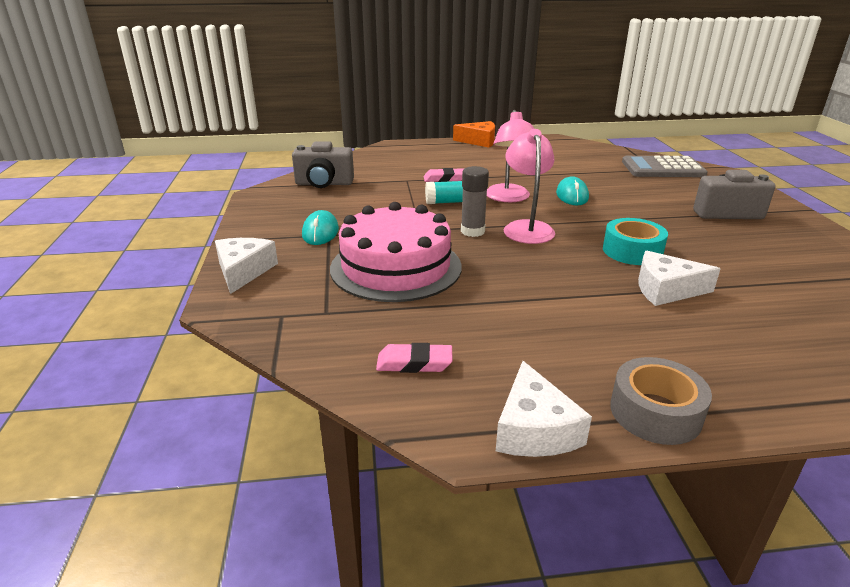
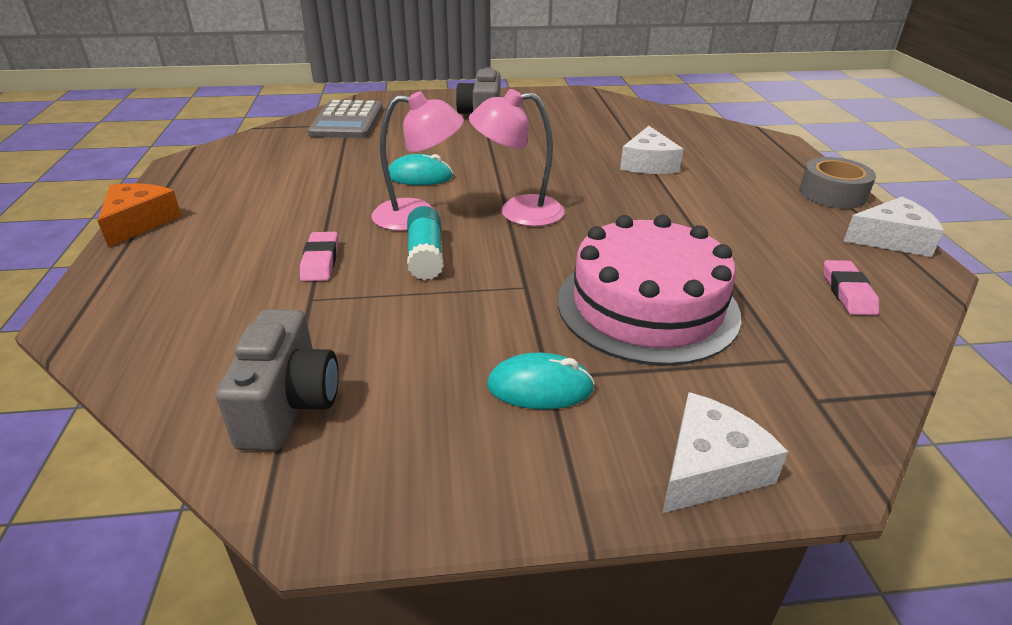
camera: 90 degrees left, 5 degrees up
(243, 271) = (709, 468): white cheese -> white cheese turned 135 degrees clockwise
(472, 231) = (530, 247): grey glue stick -> none
(632, 251) = (573, 166): turquoise tape -> none

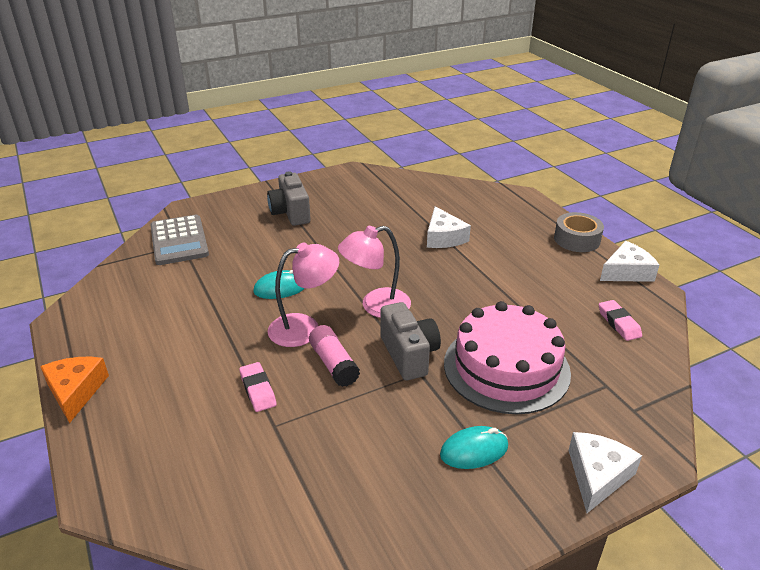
camera: 20 degrees left, 0 degrees up
(289, 405) = (320, 515): grey camera -> grey camera (409, 355)
(425, 255) = (333, 364): turquoise glue stick -> pink glue stick

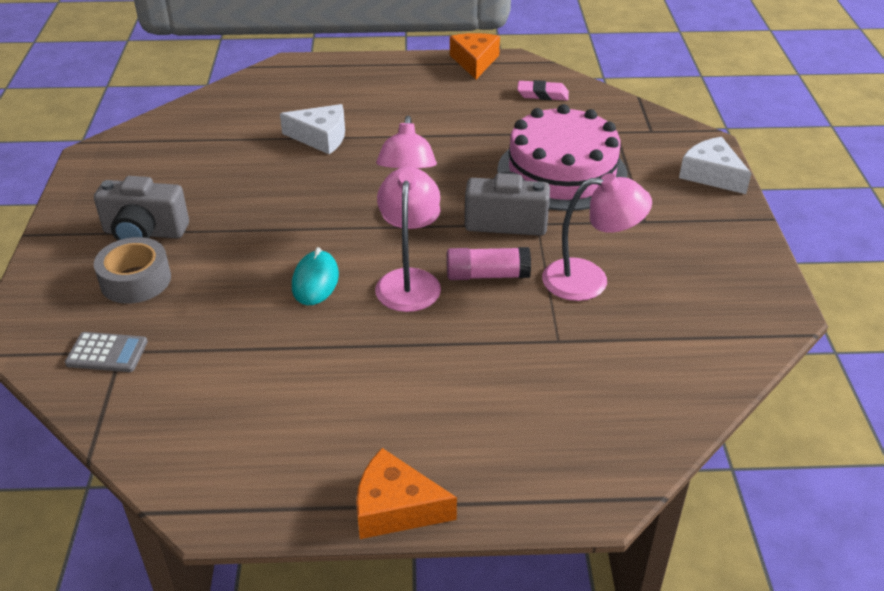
camera: 65 degrees left, 5 degrees up
(179, 241) = (107, 353): grey calculator -> grey calculator, size x0.56
(258, 390) = (494, 340): pink eraser -> none
(362, 424) = (589, 280): none -> pink lamp
(474, 450) = (656, 225): turquoise mouse -> none
(577, 239) = (401, 65): grey tape -> grey tape (135, 280)
(626, 272) = (474, 62): white cheese -> orange cheese

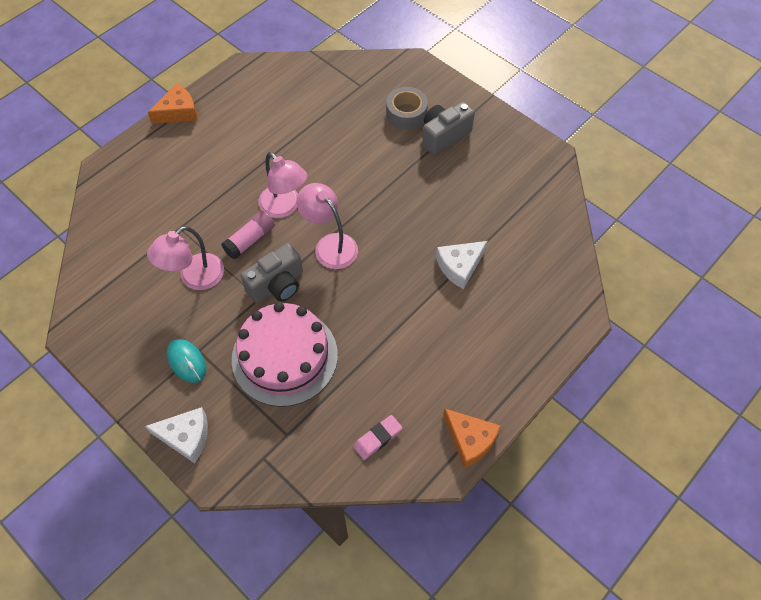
camera: 135 degrees right, 20 degrees up
(107, 353) = (364, 81): grey calculator -> none
(315, 281) = (328, 173): turquoise mouse -> turquoise mouse (187, 361)

